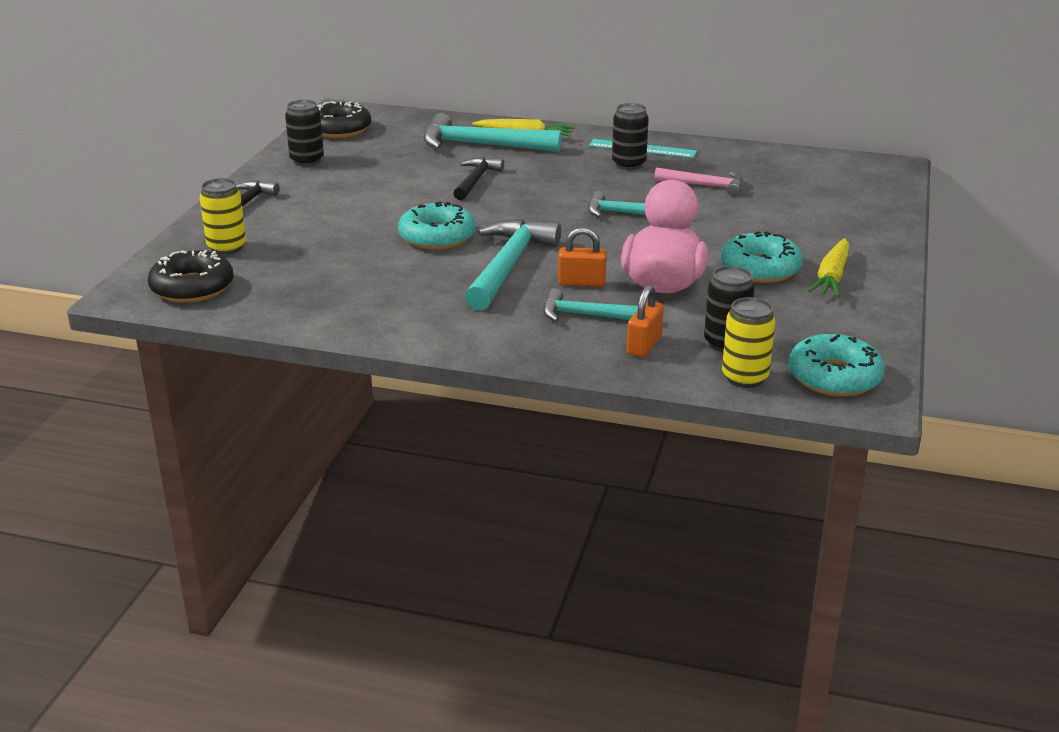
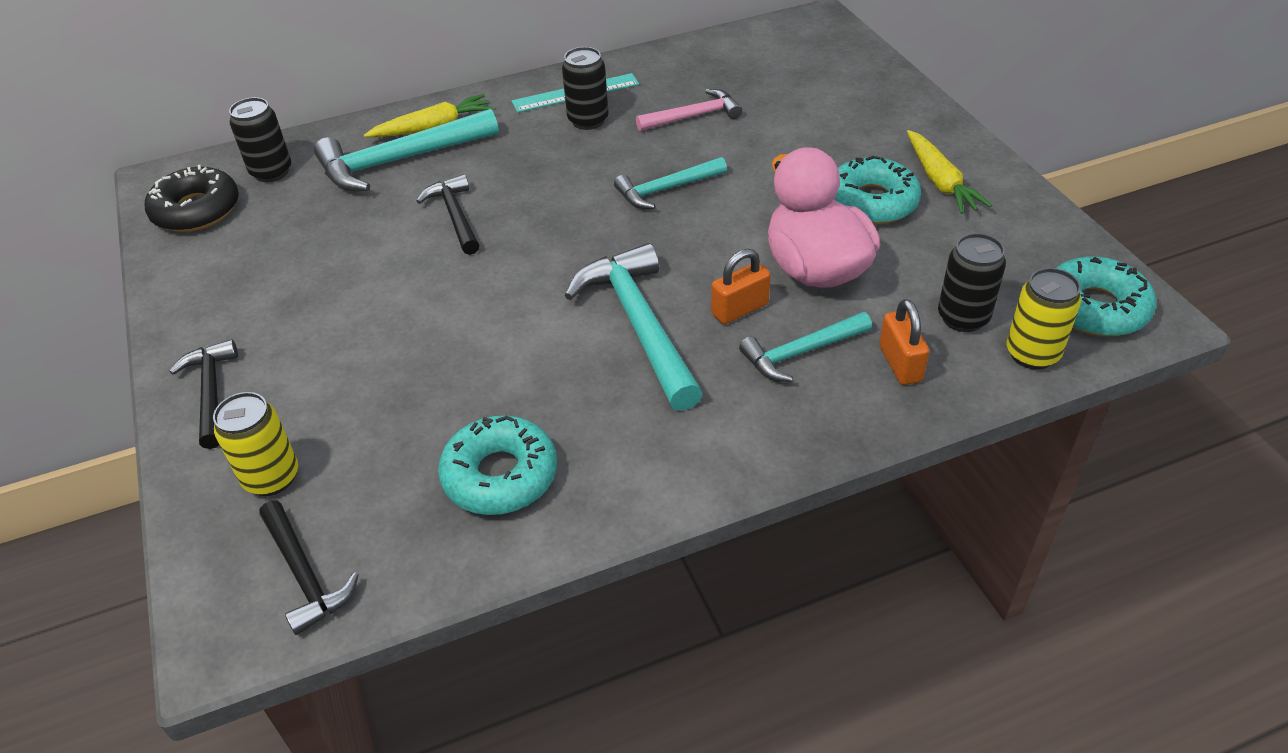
camera: 35 degrees left, 15 degrees up
(192, 287) = (305, 574): black donut -> black hammer
(307, 161) = (212, 279): black can -> black can (271, 172)
(437, 237) = (512, 322): turquoise donut -> turquoise donut (500, 475)

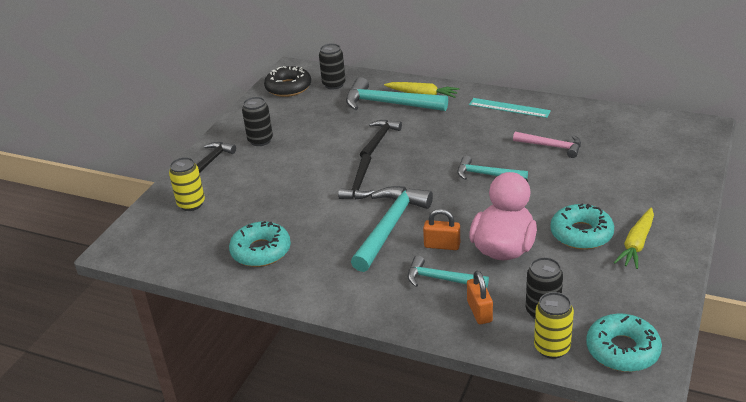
camera: 45 degrees right, 10 degrees down
(305, 574) = (161, 243): black hammer -> black hammer (359, 184)
(588, 120) = (496, 124): black can -> black can (260, 140)
(900, 364) = (479, 311): orange padlock -> orange padlock turned 45 degrees counterclockwise

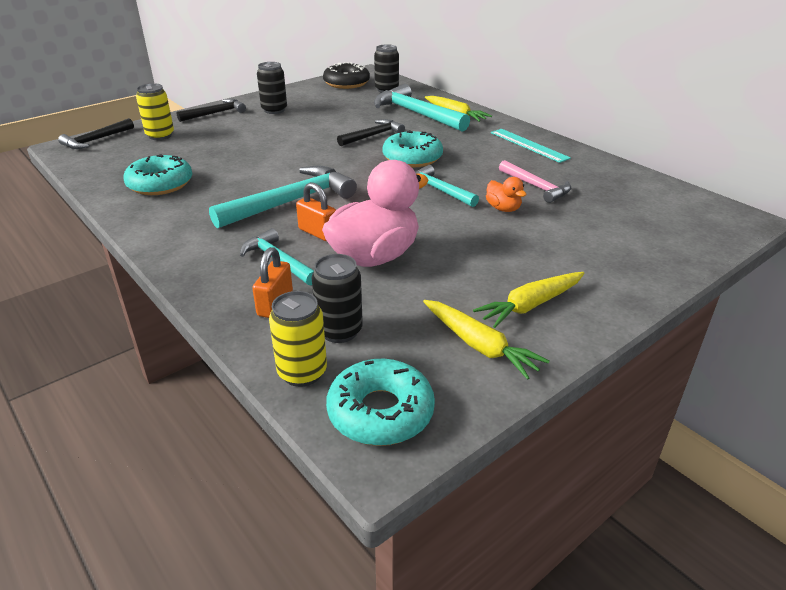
camera: 25 degrees right, 0 degrees up
(359, 184) = (310, 162): black hammer -> black hammer (96, 140)
(548, 174) = (503, 208): none -> orange duck
(581, 234) = (476, 273): turquoise donut -> turquoise donut (412, 157)
(634, 284) = (479, 345): none -> yellow carrot

